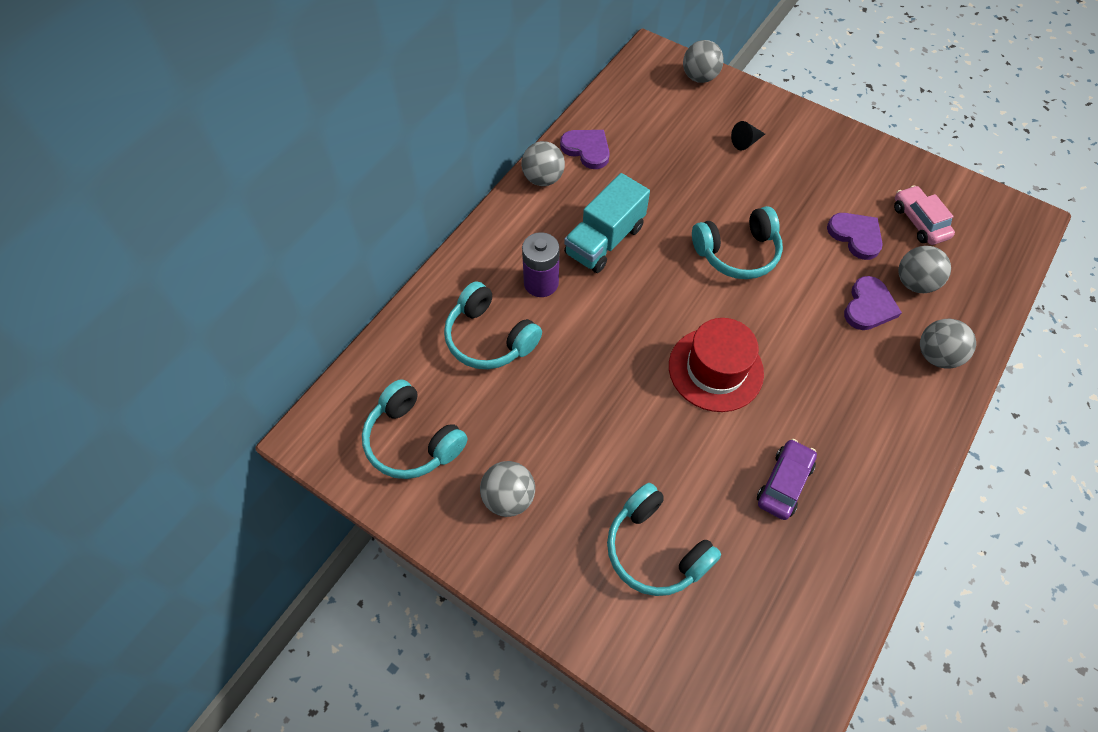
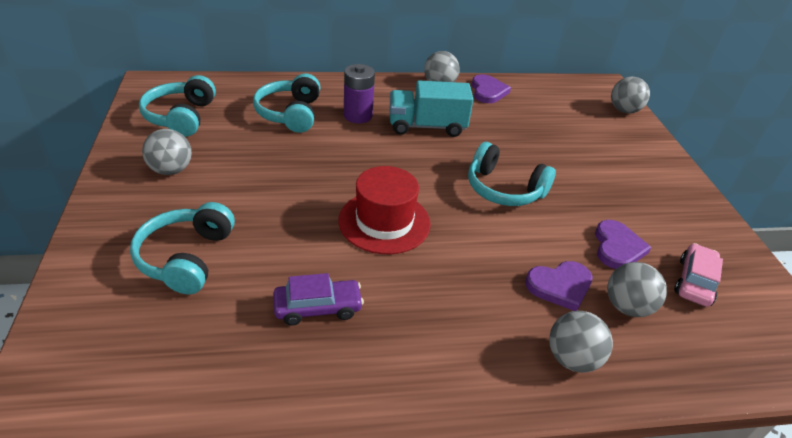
camera: 45 degrees right, 20 degrees down
(746, 142) = (607, 153): black cone -> none

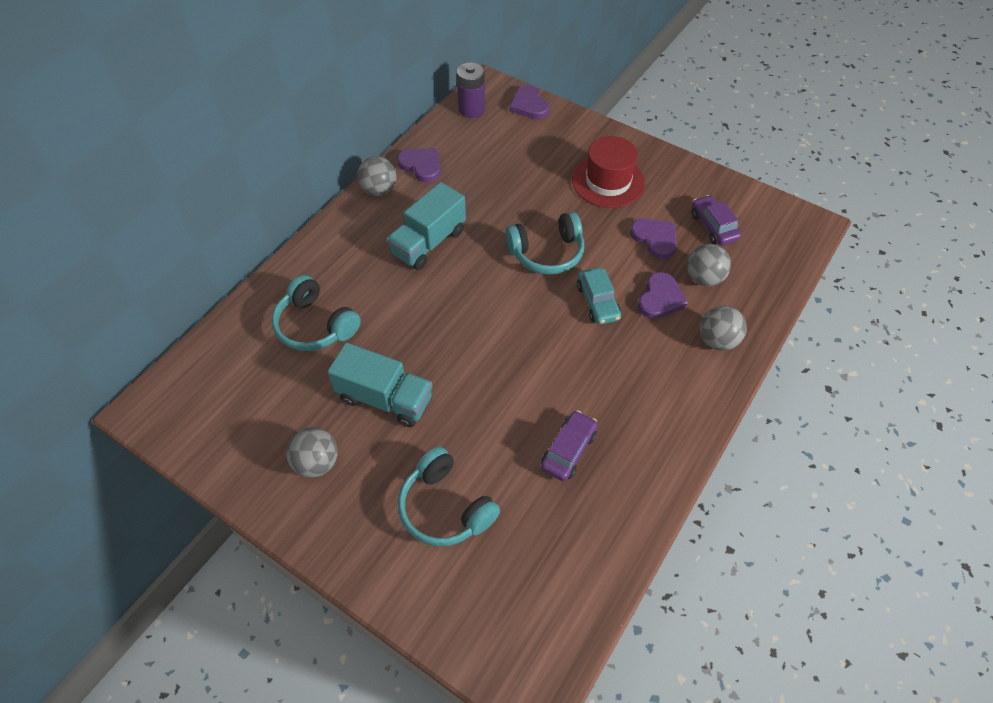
camera: 45 degrees left, 15 degrees up
(181, 117) = (235, 413): turquoise headphones -> none
(261, 174) = (385, 398): none -> turquoise truck
(358, 116) = (367, 278): purple battery -> purple battery (471, 109)
(384, 222) = (517, 352): red hat -> red hat (608, 181)
(498, 245) = (597, 302): none -> turquoise car
(624, 110) = (529, 105): grey ball -> purple heart
(694, 282) = (713, 226): pink car -> purple car

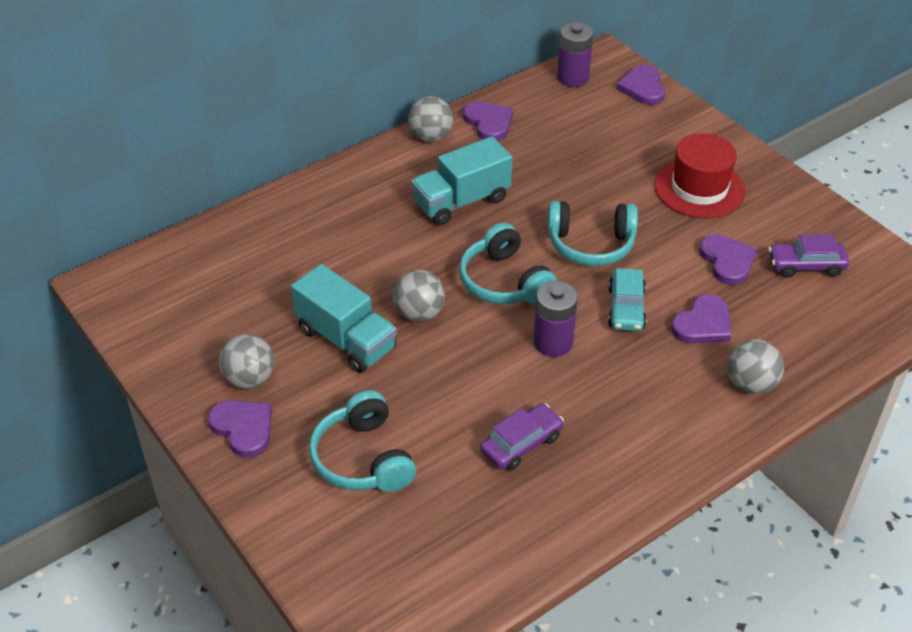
camera: 20 degrees right, 10 degrees down
(315, 325) = (304, 251): turquoise headphones -> turquoise headphones (504, 281)
(330, 513) = (243, 428): none -> purple heart
(554, 349) = (553, 342): none -> purple battery
(703, 278) = (766, 317): grey ball -> grey ball (419, 314)
(713, 226) = (806, 266): purple car -> purple car turned 90 degrees counterclockwise

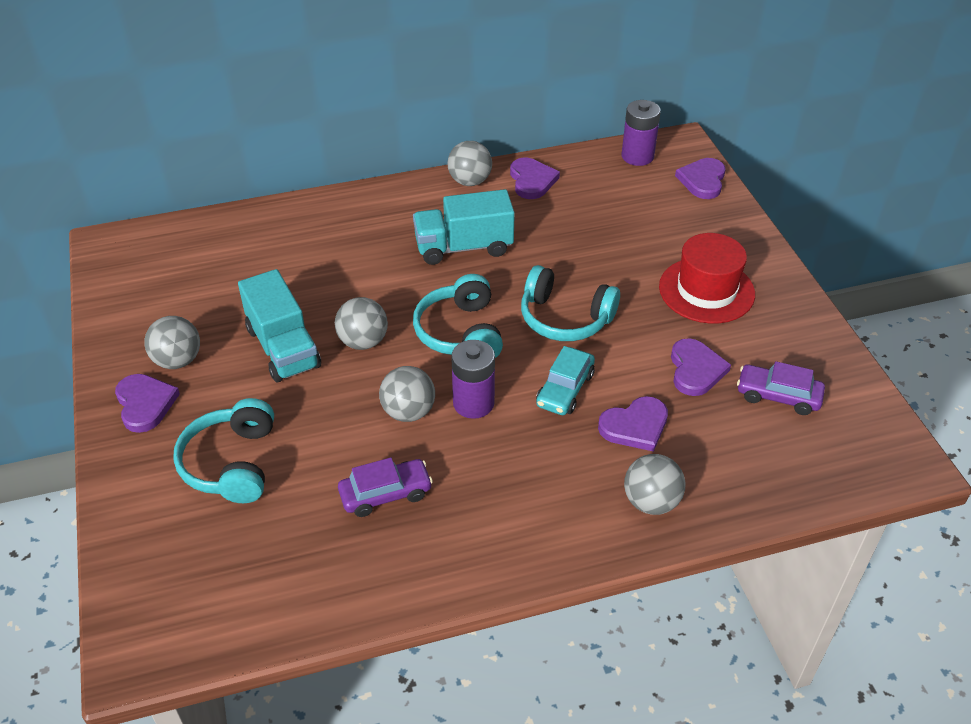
camera: 20 degrees right, 0 degrees up
(499, 366) = (408, 412): none -> grey ball

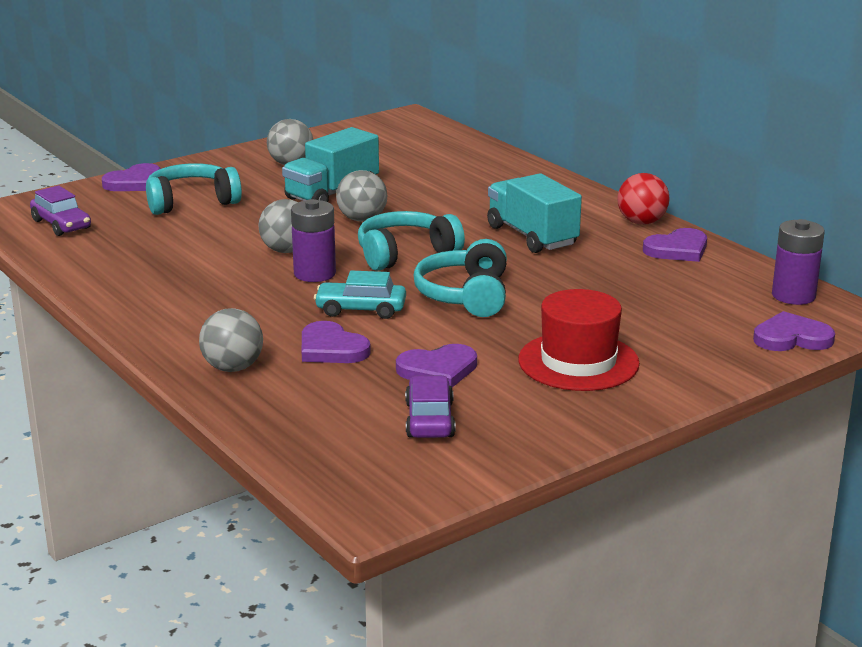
camera: 70 degrees right, 20 degrees down
(145, 404) = (237, 164): purple heart -> purple heart (134, 182)
(385, 494) = (186, 258): purple car -> purple car (61, 224)
(470, 181) = (641, 222): grey ball -> red ball

